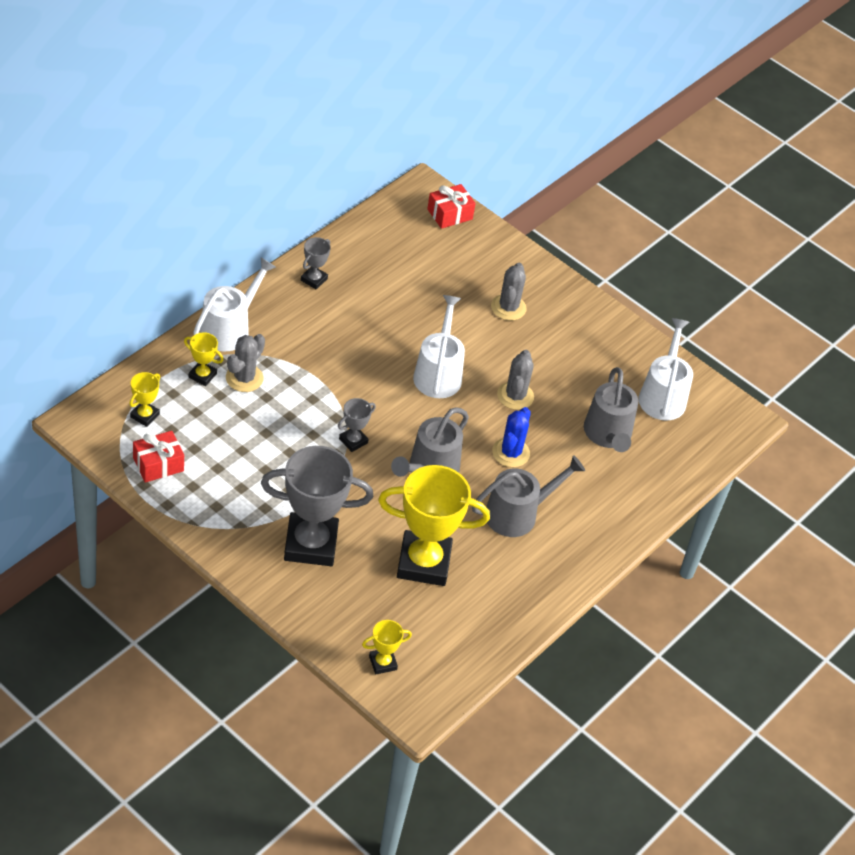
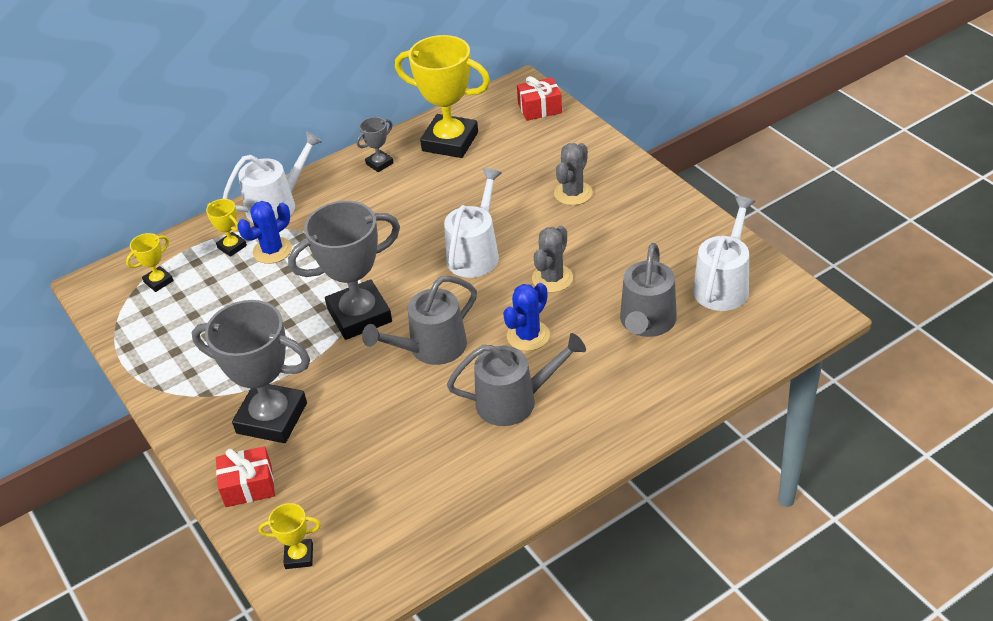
camera: 25 degrees right, 5 degrees down
(158, 464) = (150, 328): red gift -> red gift (248, 486)
(244, 378) = (272, 250): grey cactus -> blue cactus
(353, 441) = (359, 315): grey trophy -> grey trophy, size x2.23
(423, 563) = (388, 447): yellow trophy -> yellow trophy (450, 141)

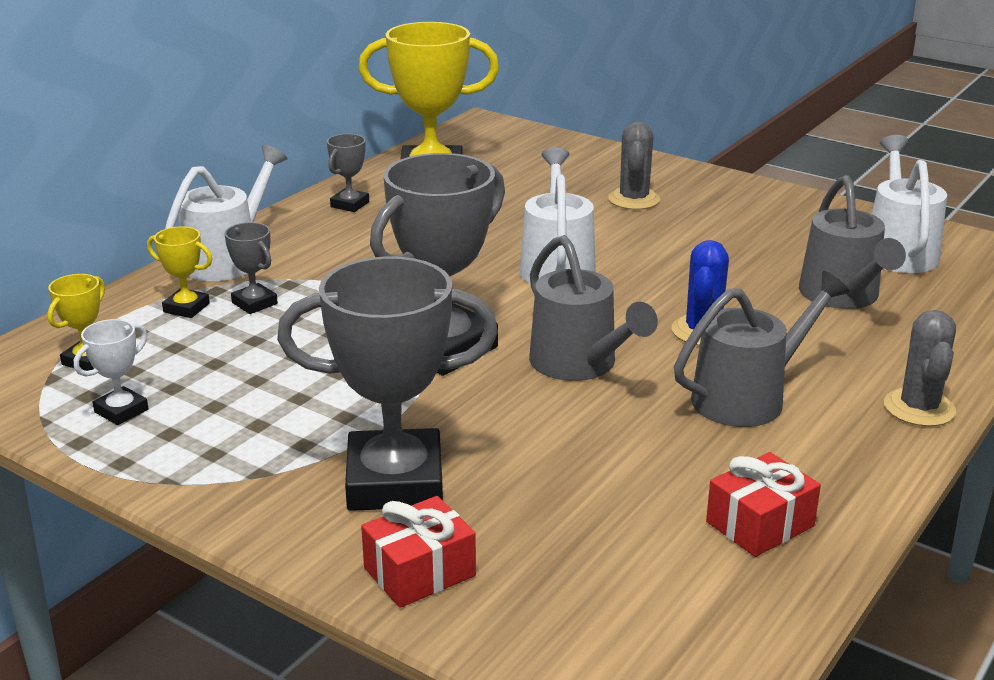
camera: 25 degrees left, 15 degrees down
(158, 327) = (121, 411): none -> white trophy
(272, 250) = (254, 303): blue cactus -> grey trophy
(299, 556) = (580, 645): yellow trophy -> none
(431, 348) = (579, 364): grey watering can -> grey watering can turned 60 degrees counterclockwise
(540, 108) = (523, 138): red gift -> red gift (760, 524)
(552, 278) = (682, 274): grey cactus -> grey cactus (919, 408)

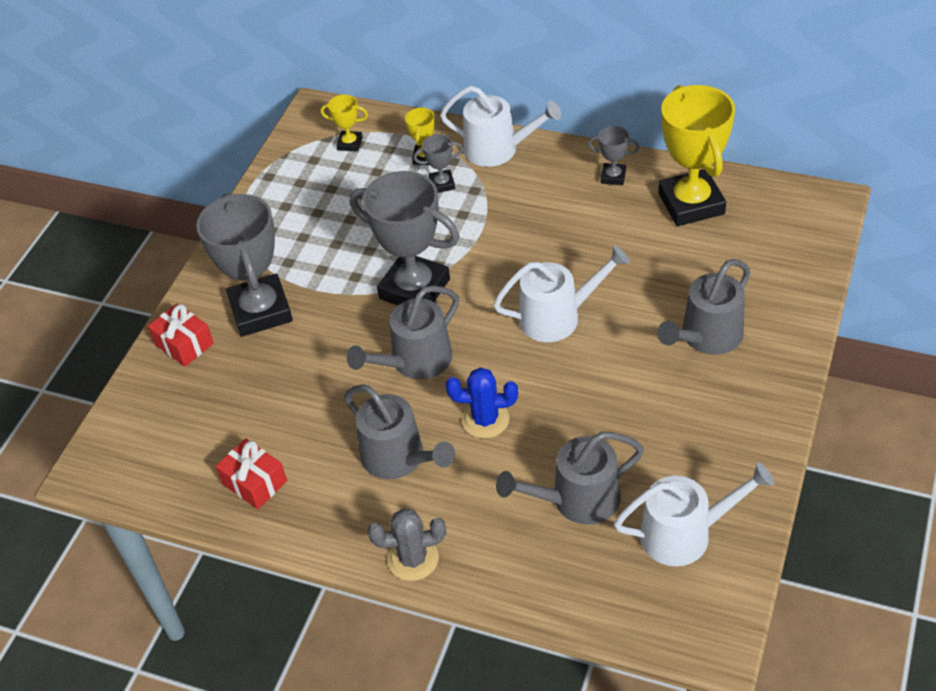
camera: 80 degrees right, 20 degrees up
(121, 411) = (302, 179): white trophy -> none
(254, 303) = (442, 184): grey trophy -> grey trophy turned 45 degrees clockwise
(634, 199) = (707, 337): grey cactus -> grey watering can

